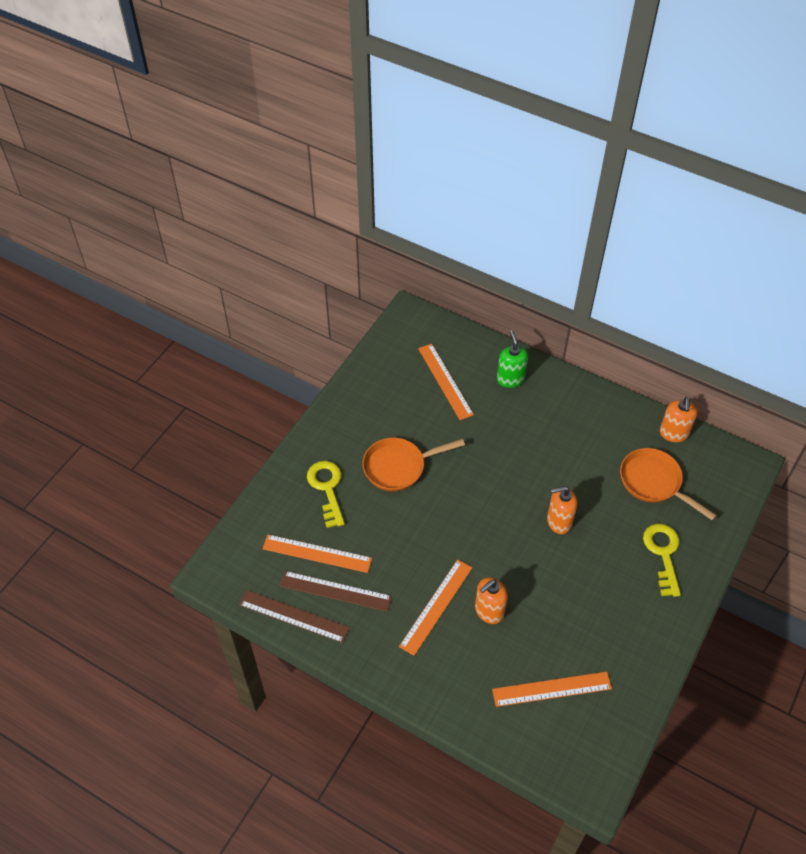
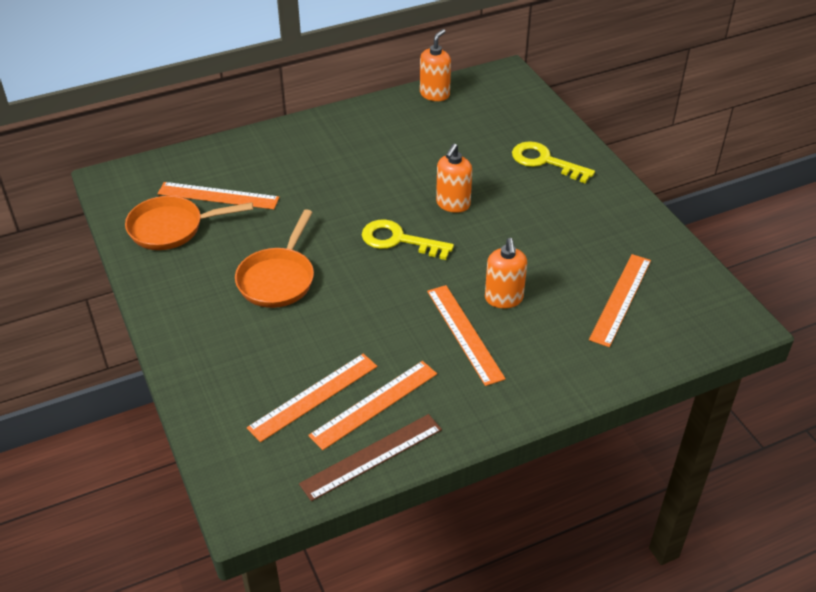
camera: 55 degrees left, 10 degrees down
(327, 488) = (243, 347): yellow key -> yellow key (399, 240)
(335, 591) = (374, 404): brown ruler -> orange ruler
(510, 379) = (268, 154): green soap dispenser -> none
(653, 482) = (470, 130): orange pan -> orange pan (171, 228)
(673, 433) = (435, 94): orange soap dispenser -> orange soap dispenser turned 105 degrees counterclockwise

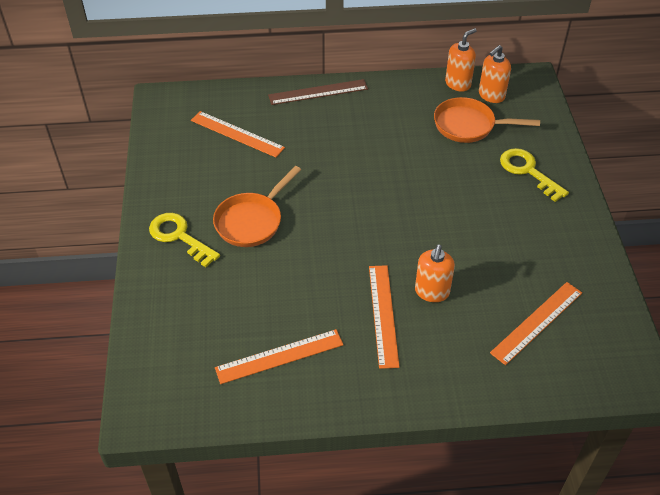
camera: 20 degrees right, 5 degrees up
(171, 228) = (188, 153): orange pan -> orange pan (468, 125)
(313, 396) = (234, 334): orange ruler -> none
(372, 456) = (256, 402): brown ruler -> brown ruler (318, 92)
(399, 240) = (366, 213): yellow key -> yellow key (179, 236)
(453, 204) = (427, 191): orange soap dispenser -> orange soap dispenser (491, 95)

